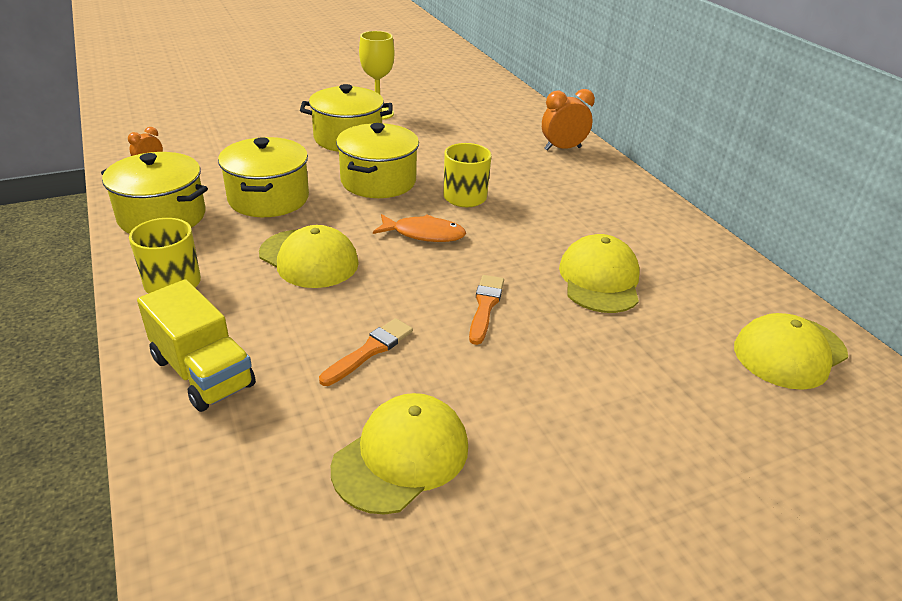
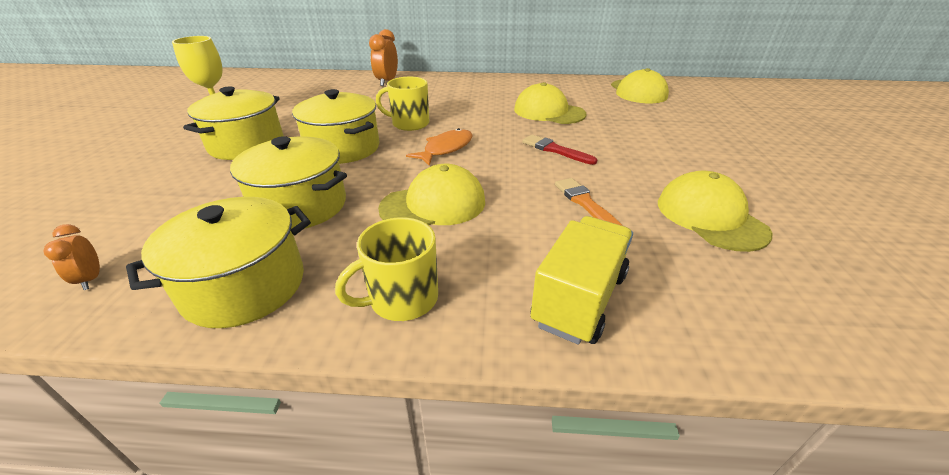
camera: 60 degrees left, 0 degrees up
(203, 372) = (579, 299): yellow truck -> yellow truck turned 45 degrees counterclockwise
(485, 306) = (555, 150): orange brush -> red brush

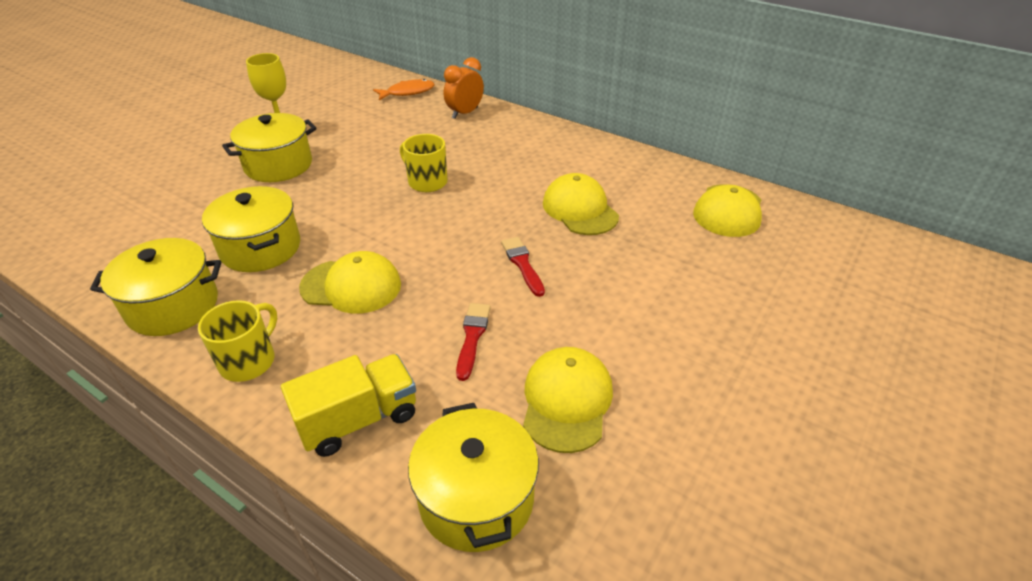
camera: 30 degrees right, 5 degrees up
(91, 279) = (103, 262): orange clock -> none
(343, 148) = (344, 195): yellow pot -> yellow pot (476, 498)
(402, 299) = (249, 361): yellow mug -> yellow mug turned 120 degrees clockwise
(445, 149) = (425, 226): orange fish -> orange fish (407, 92)
(585, 203) = (472, 337): orange brush -> red brush

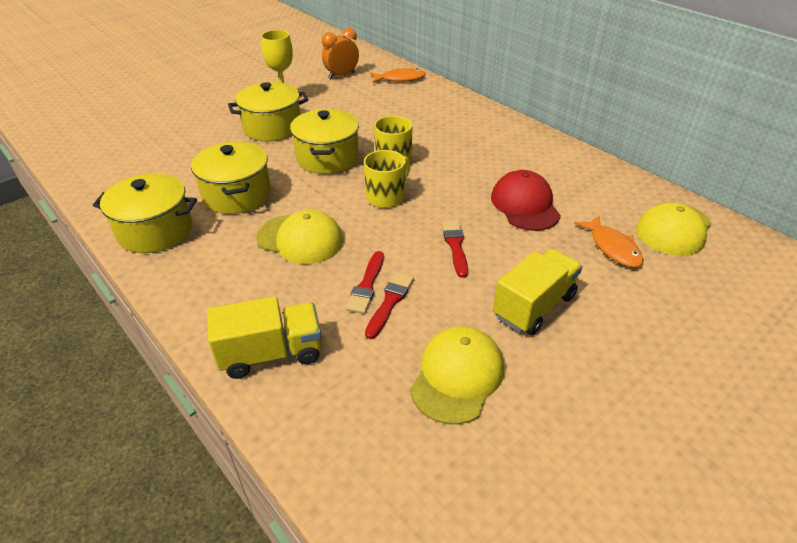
camera: 15 degrees right, 0 degrees up
(249, 361) = (199, 286): yellow mug -> yellow mug (386, 197)
(441, 323) = (366, 285): none -> red brush
(465, 113) = (445, 103): orange clock -> orange clock (341, 75)
(476, 498) = (349, 444): yellow pot -> yellow pot (327, 158)
(580, 209) = (525, 205): yellow cap -> red cap
(620, 312) = (534, 306): none -> yellow truck
(677, 239) = (612, 247): none -> orange fish

